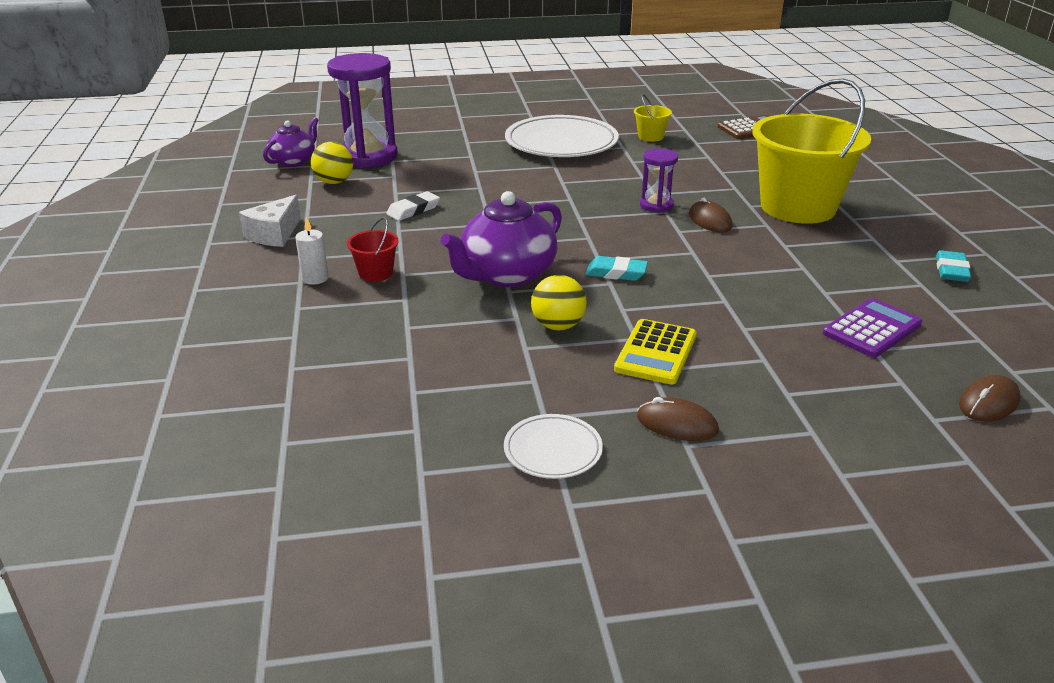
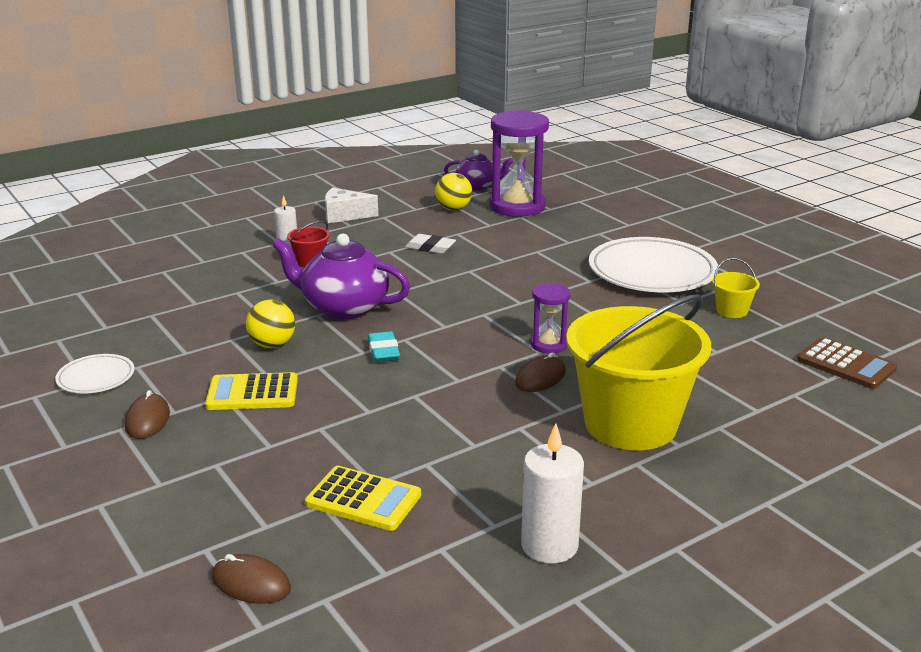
camera: 65 degrees right, 5 degrees down
(871, 329) = (363, 499): purple calculator -> yellow calculator
(951, 270) = (549, 545): turquoise eraser -> white candle

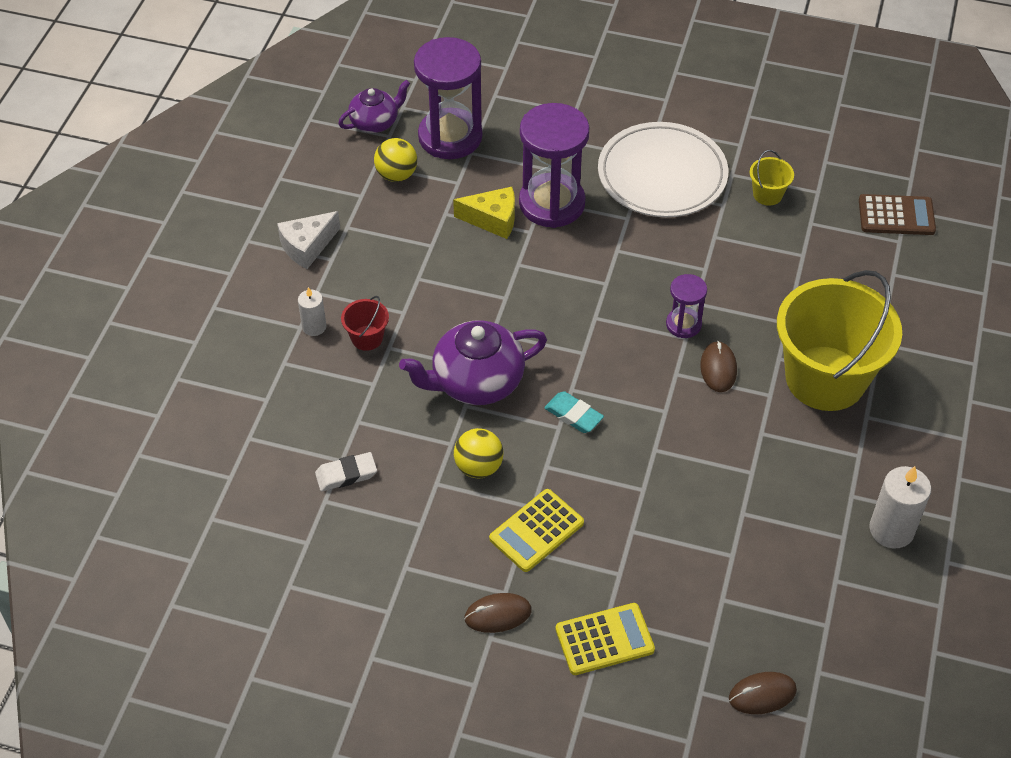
camera: 40 degrees left, 25 degrees up
(96, 378) = (390, 603): white plate -> none
(147, 420) = (498, 614): brown mouse -> brown mouse turned 60 degrees counterclockwise
(363, 499) = (742, 575): yellow calculator -> yellow calculator (604, 639)
(430, 247) = (447, 250): white eraser -> white eraser (346, 474)
(486, 247) = (493, 219): none -> yellow cheese
(541, 255) = (552, 203): none -> purple hourglass

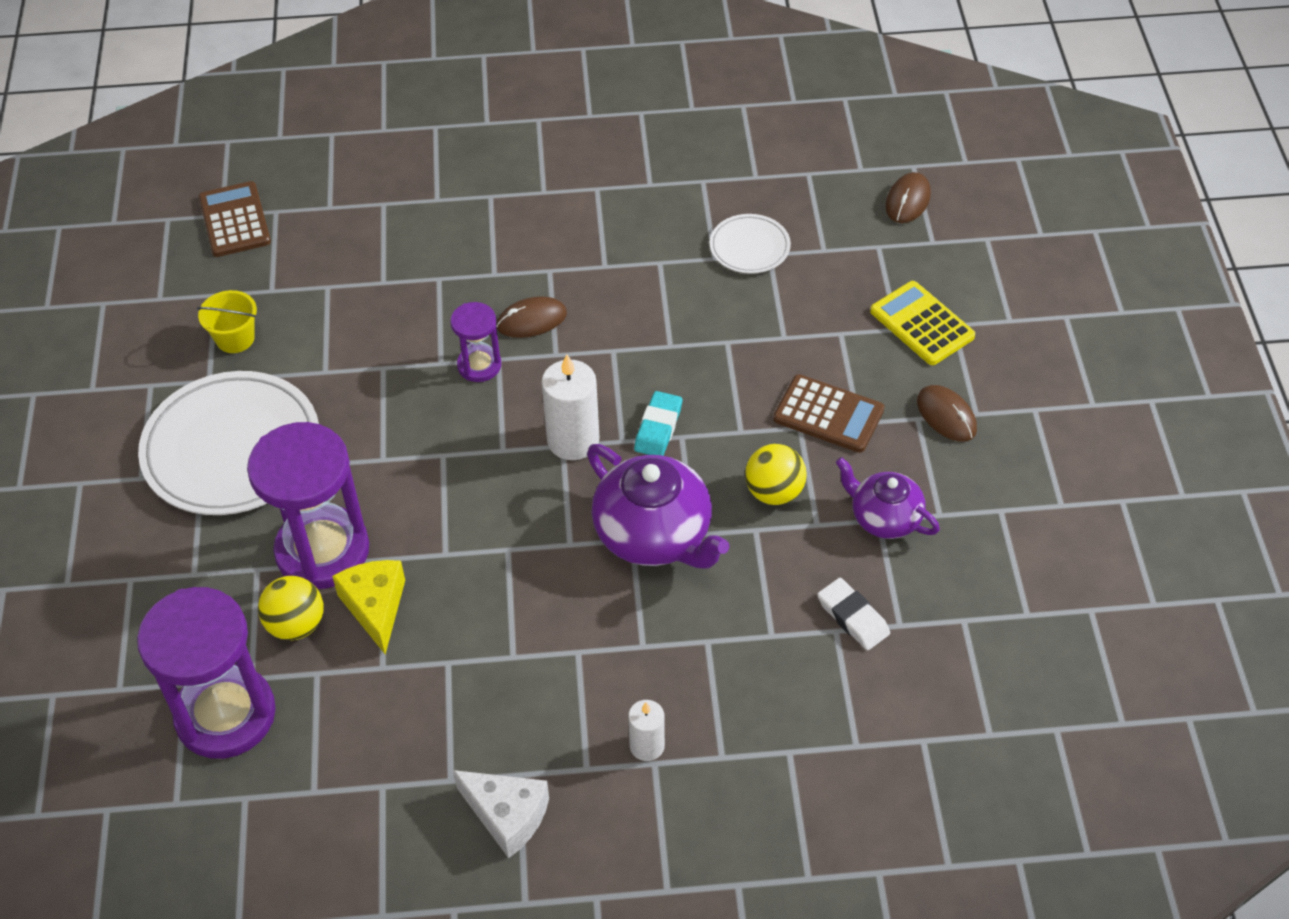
camera: 110 degrees left, 0 degrees up
(367, 338) = (638, 676): red bucket -> none
(375, 122) = (220, 828): purple teapot -> purple teapot (884, 518)
(396, 175) = (325, 755): yellow ball -> yellow ball (296, 625)
(536, 531) = (828, 414): yellow calculator -> brown calculator
(746, 543) = (749, 247): none -> white plate
(762, 694) = (907, 200): brown mouse -> brown mouse turned 60 degrees clockwise
(825, 378) = (506, 232): yellow bucket -> none
(891, 530) = (676, 150): white candle -> white candle (573, 440)

